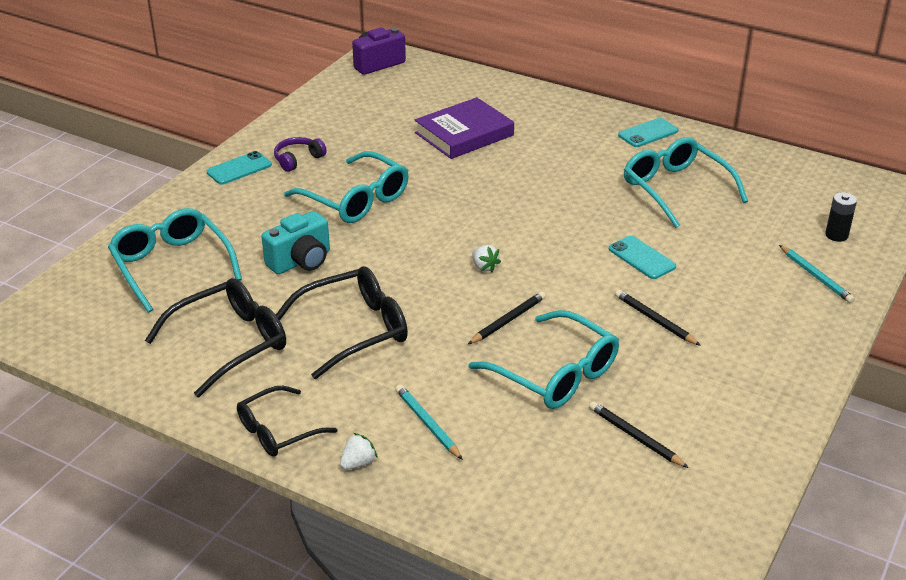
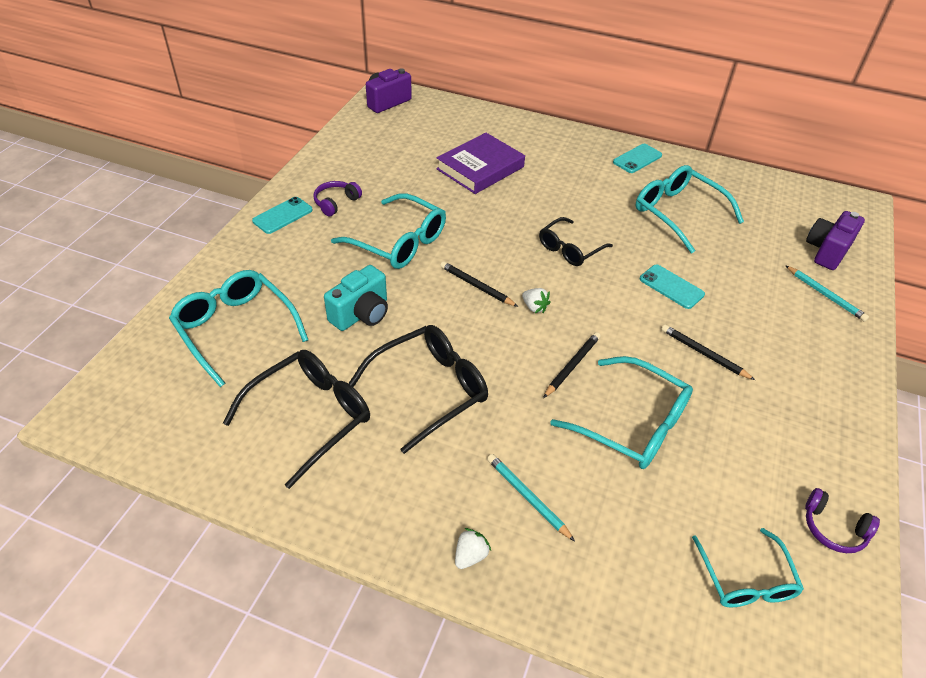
camera: 10 degrees left, 10 degrees up
(277, 431) = (379, 523): black glasses -> black glasses (569, 249)
(625, 506) = (746, 580): none -> turquoise glasses
(635, 437) = (728, 492): black pencil -> black pencil (476, 286)
(734, 475) = (833, 528): none -> purple headphones
(836, 235) = (827, 251): black battery -> purple camera

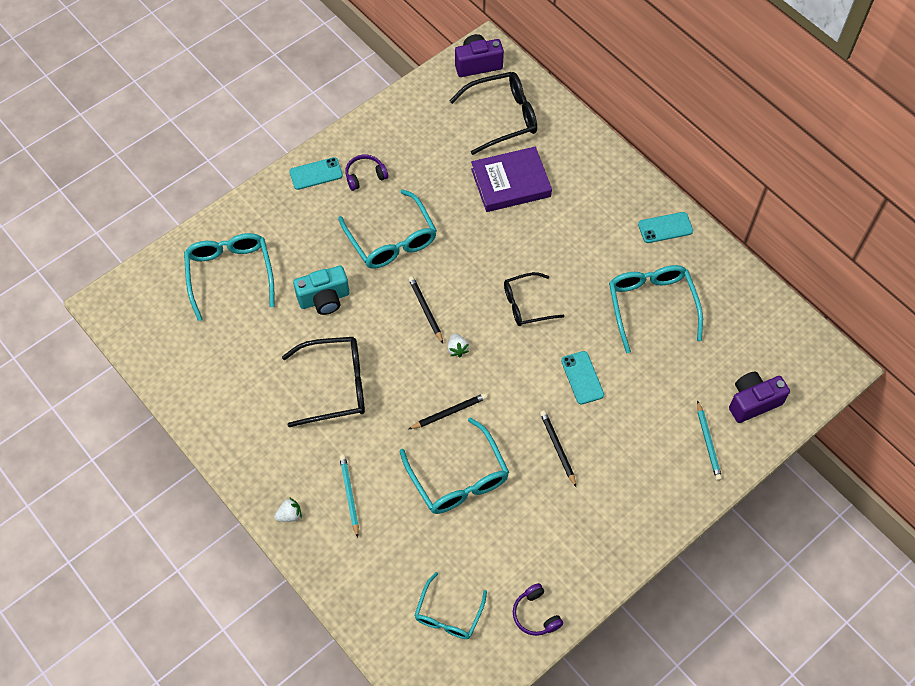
camera: 30 degrees right, 15 degrees up
(311, 416) = (245, 371): black glasses -> black glasses (503, 117)

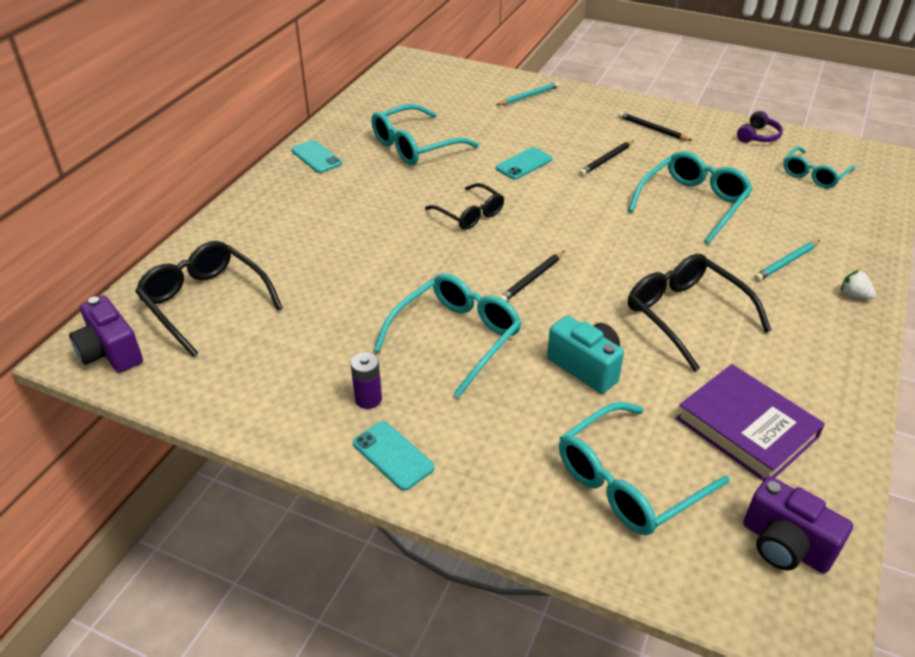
camera: 115 degrees left, 20 degrees down
(365, 176) = (368, 399): purple headphones -> purple battery
(448, 614) = (813, 175): turquoise glasses -> turquoise glasses turned 135 degrees clockwise
(449, 412) = (634, 227): black pencil -> black pencil (652, 129)
(457, 349) = (560, 243): white strawberry -> none
(510, 183) = (311, 267): purple book -> purple book (746, 428)
(753, 402) = (473, 85): purple camera -> purple camera (785, 545)

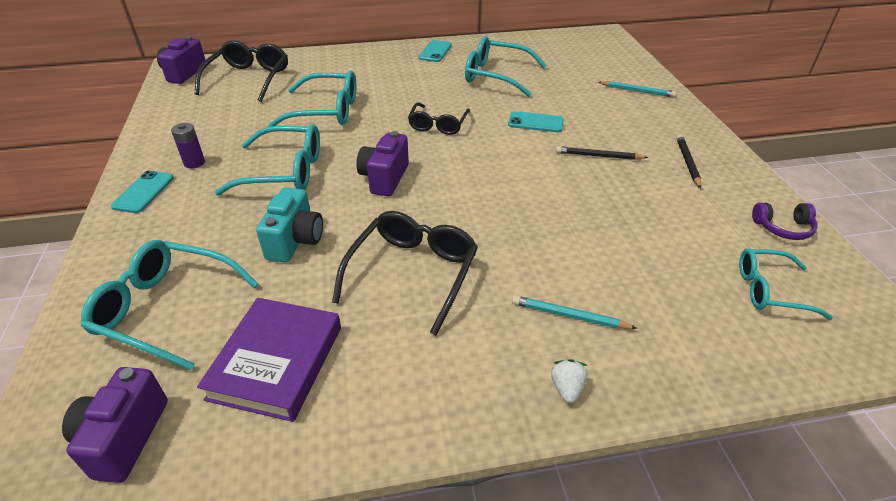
camera: 55 degrees right, 0 degrees up
(532, 279) = (384, 178): black pencil -> purple camera
(693, 203) = (596, 223): turquoise glasses -> turquoise glasses (327, 111)

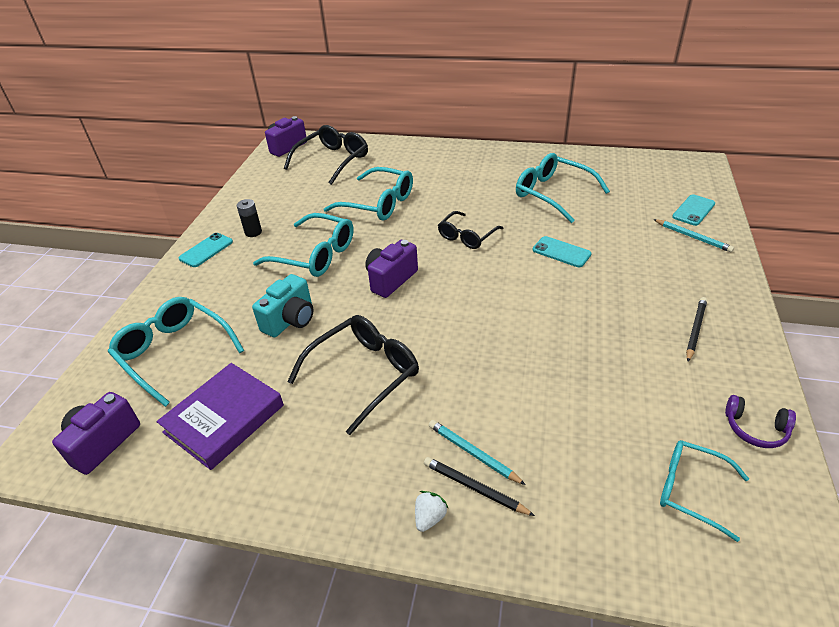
camera: 25 degrees right, 0 degrees up
(194, 163) = (253, 232): purple battery -> black battery
(435, 51) = (509, 158): turquoise phone -> turquoise phone (693, 210)
(598, 156) = (602, 301): black pencil -> black pencil (474, 488)

